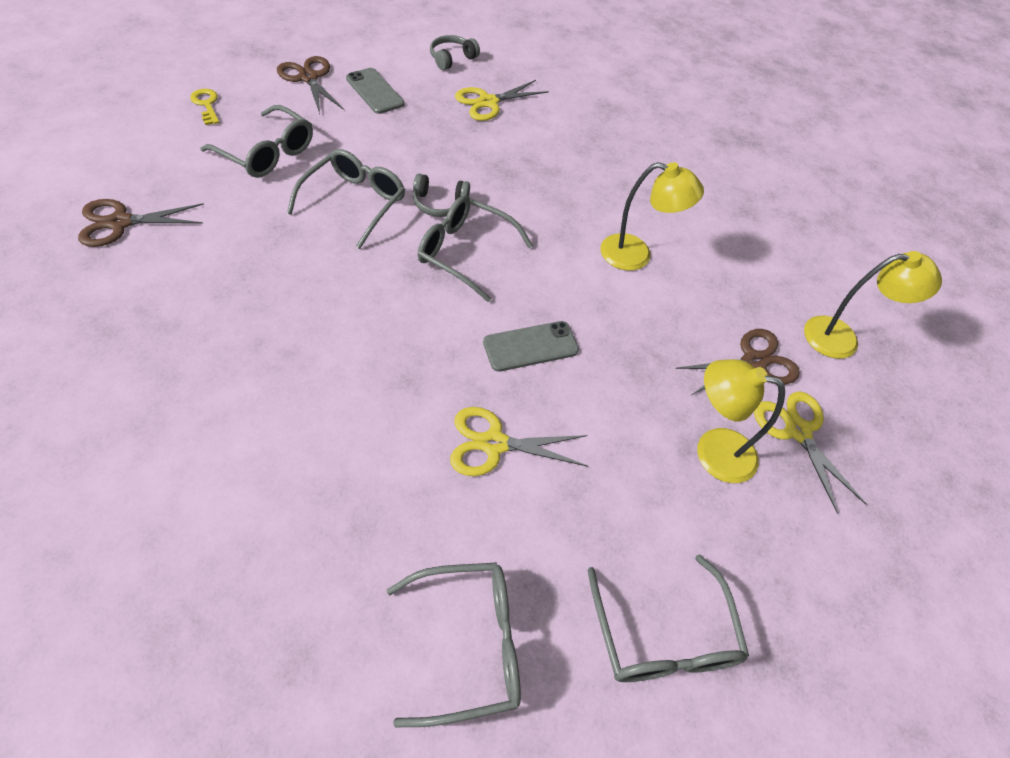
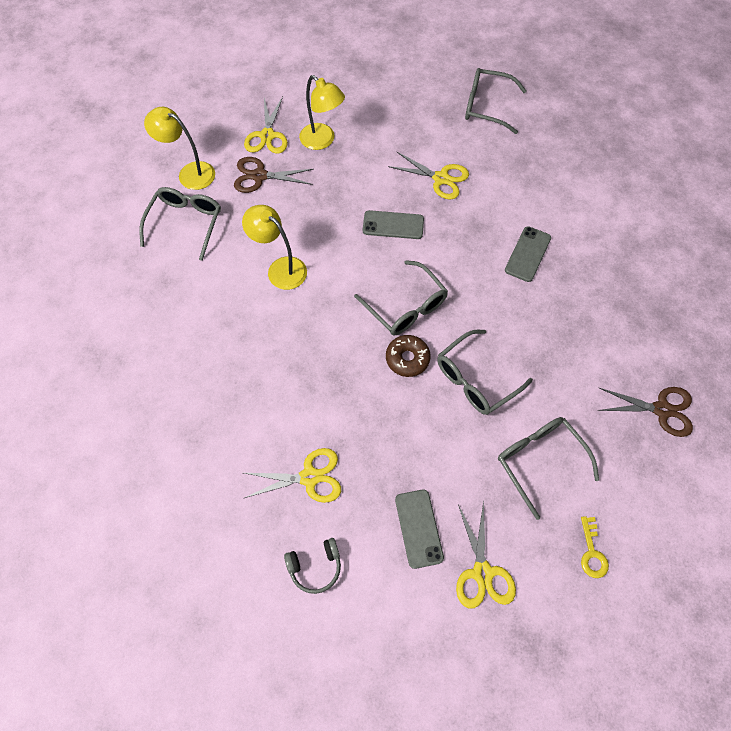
camera: 150 degrees left, 10 degrees up
(309, 78) = (482, 572): brown scissors -> yellow scissors
(319, 360) = (527, 254): none -> grey phone
(439, 204) = (407, 358): grey headphones -> brown donut
(662, 634) = (400, 85): grey glasses -> grey glasses (185, 224)

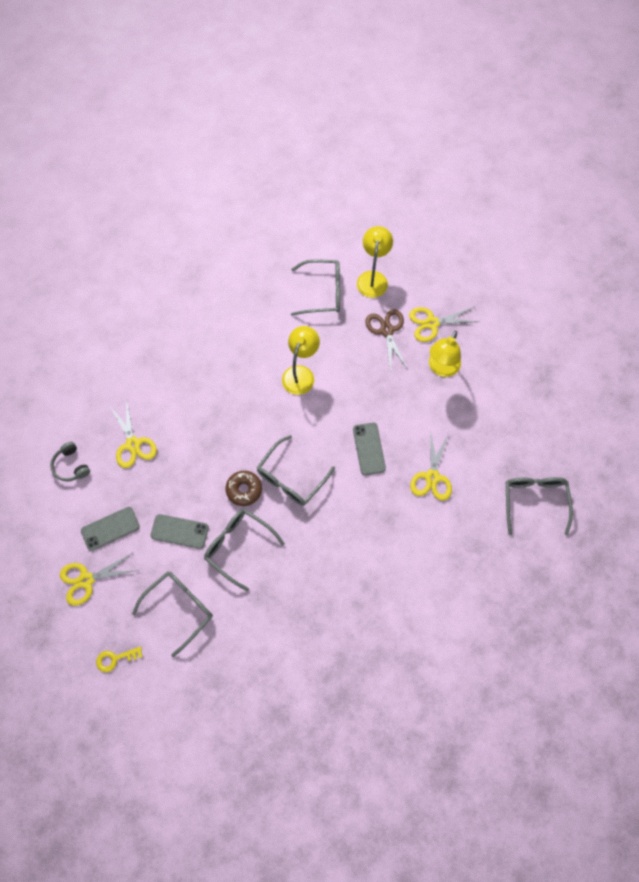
camera: 75 degrees right, 5 degrees up
(527, 254) = (372, 568): grey phone -> grey phone (179, 531)
(661, 410) = (246, 704): brown scissors -> none

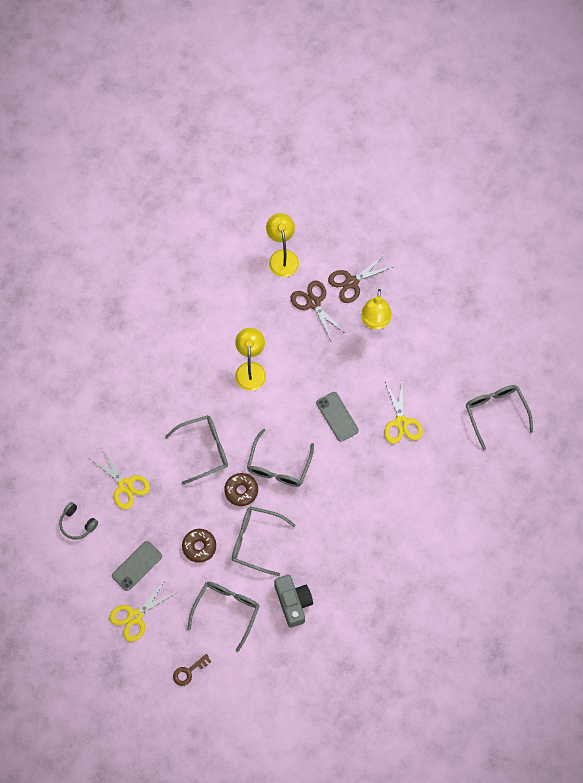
camera: 20 degrees left, 0 degrees up
(115, 658) = (189, 671): yellow key -> brown key
(179, 531) = (199, 546): grey phone -> brown donut
(251, 625) = (293, 602): none -> grey camera
(322, 292) = (240, 286): grey glasses -> grey glasses (203, 450)
(432, 323) = (351, 282): yellow scissors -> brown scissors

